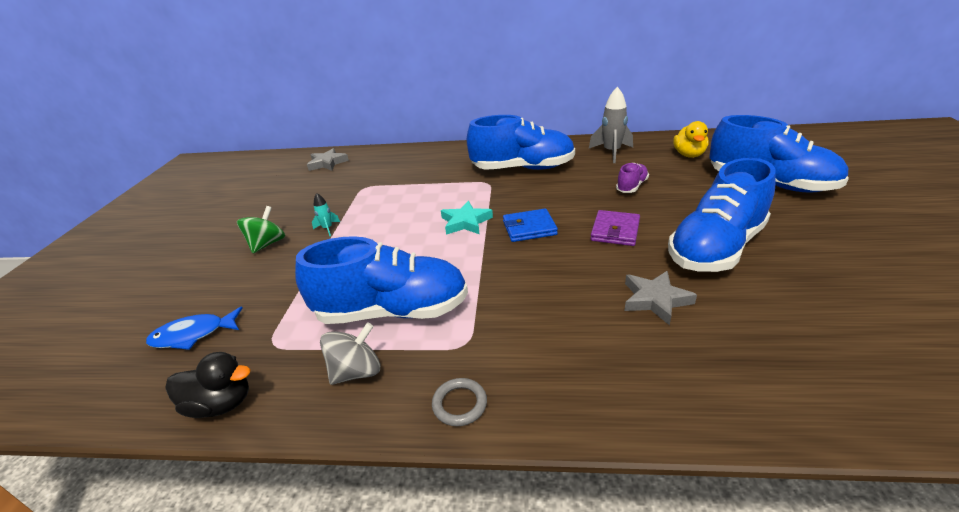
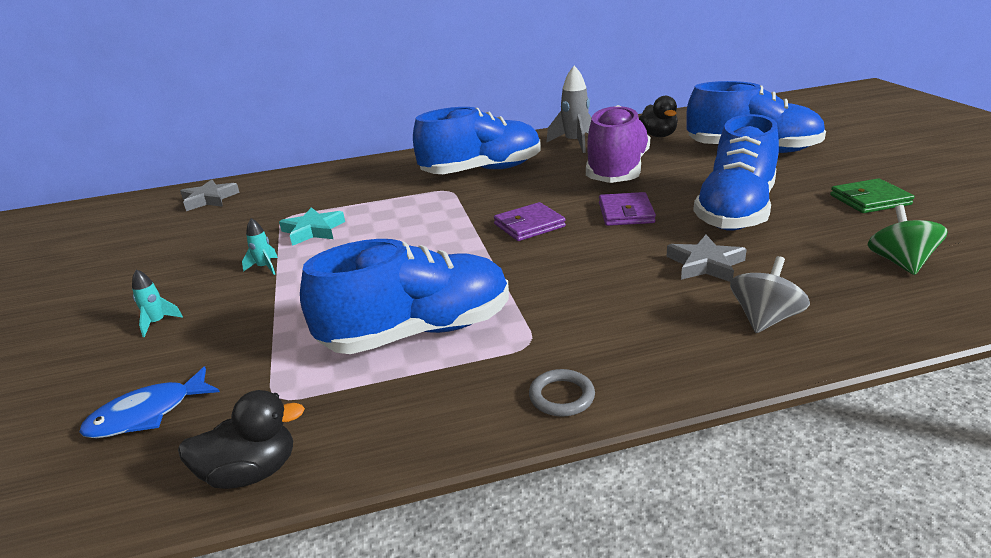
camera: 20 degrees left, 5 degrees down
(240, 261) = (157, 323): none -> turquoise rocket
(267, 244) = (185, 298): green spinning top -> green spinning top (900, 263)
(356, 371) = (415, 397): grey spinning top -> grey spinning top (764, 319)
(465, 222) = (448, 232): turquoise star -> turquoise star (313, 230)
(529, 228) = (529, 225): blue wallet -> purple wallet
(631, 186) = (617, 171): purple shoe -> purple shoe, size x2.23
(689, 155) = (658, 135): yellow duck -> black duck
(863, 261) = (869, 200): none -> green wallet

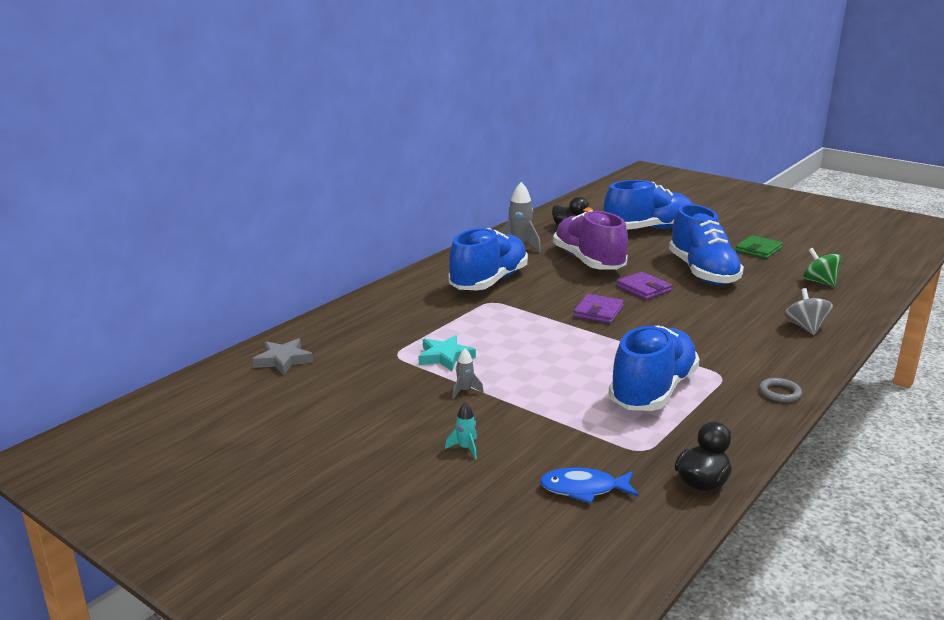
camera: 40 degrees left, 5 degrees down
(147, 414) = (583, 489): blue fish -> blue fish turned 75 degrees clockwise
(265, 267) = (465, 391): turquoise rocket -> grey rocket
(705, 264) = (736, 308): grey star -> none

